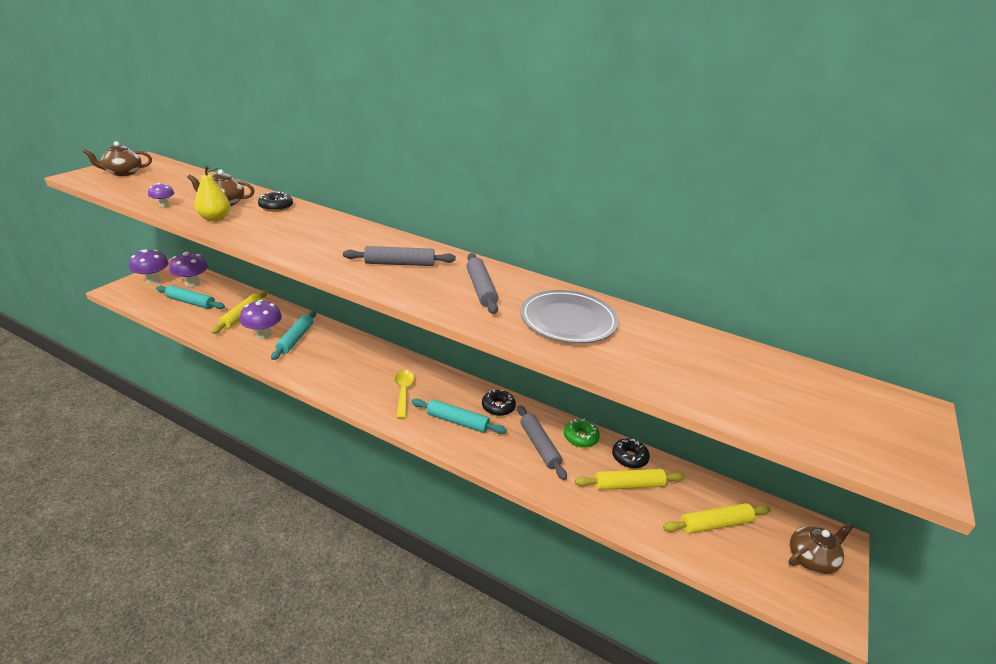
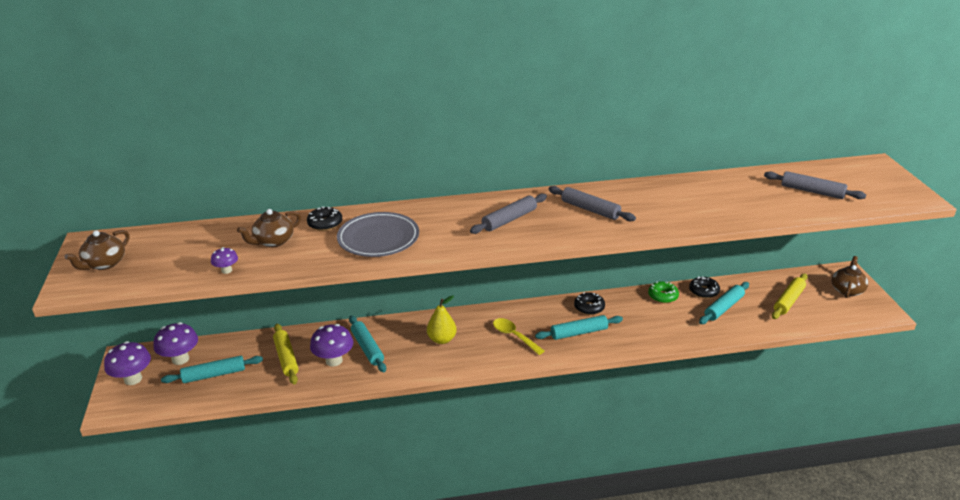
camera: 35 degrees left, 0 degrees up
(215, 218) = (300, 258): yellow pear -> yellow pear (442, 339)
(539, 446) = (648, 316): grey rolling pin -> grey rolling pin (812, 191)
(568, 320) = (670, 203): grey plate -> grey plate (378, 238)
(628, 485) = (723, 308): yellow rolling pin -> turquoise rolling pin

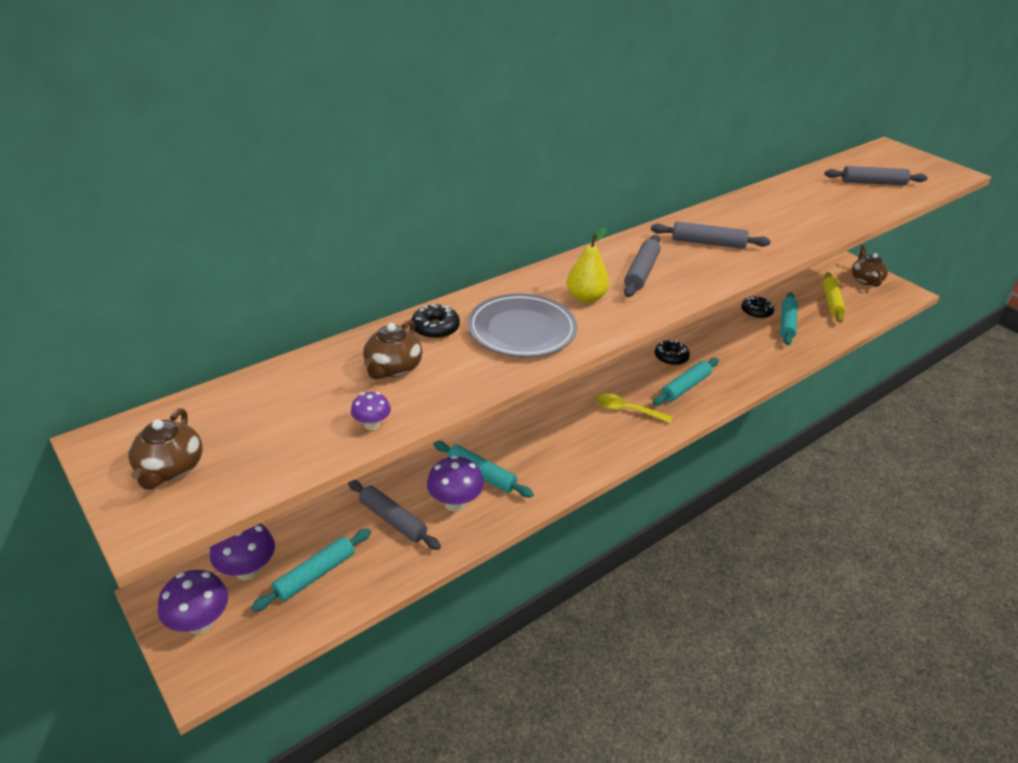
camera: 30 degrees left, 5 degrees up
(286, 358) = (393, 520): yellow rolling pin -> grey rolling pin
(442, 339) = (556, 437): yellow pear -> yellow pear (586, 298)
(663, 296) = (726, 326): green donut -> none

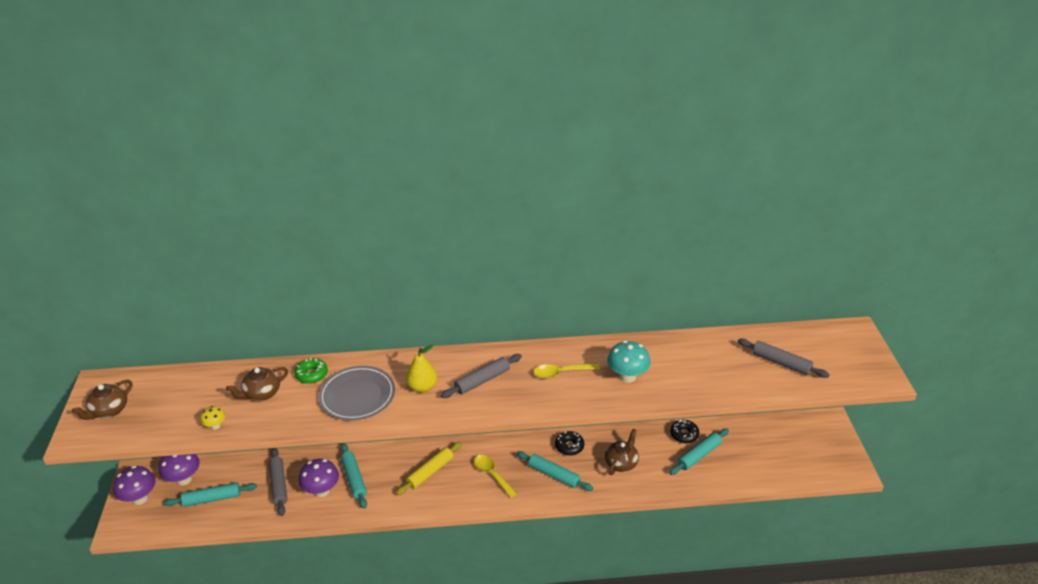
camera: 35 degrees right, 0 degrees up
(372, 425) = (215, 426): purple mushroom -> yellow mushroom
(435, 328) = (312, 375): black donut -> green donut
(685, 387) = (554, 475): turquoise rolling pin -> turquoise rolling pin turned 45 degrees clockwise
(708, 243) = (561, 373): grey rolling pin -> yellow spoon
(770, 228) = (627, 376): none -> turquoise mushroom
(831, 302) = (764, 451): yellow rolling pin -> yellow rolling pin (430, 472)
(865, 279) = (825, 442): brown teapot -> brown teapot (621, 463)

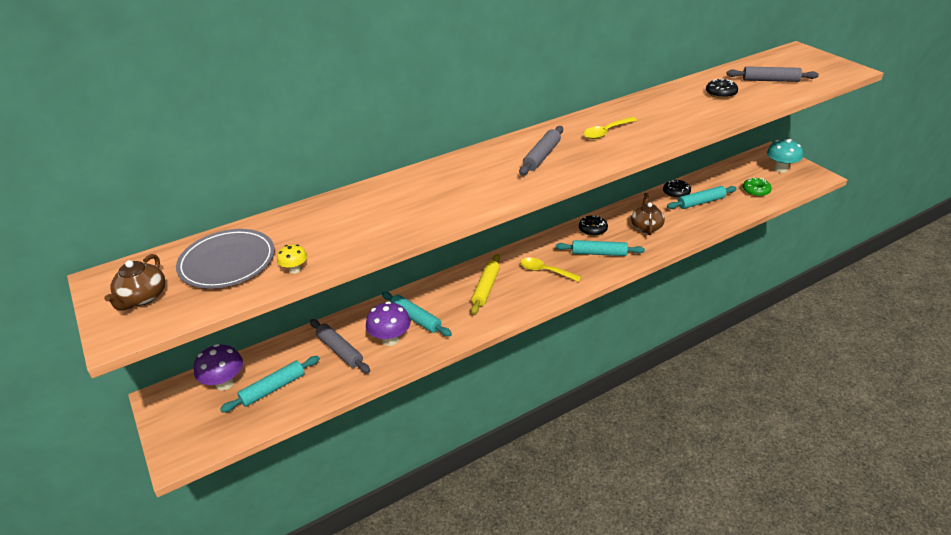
camera: 25 degrees left, 0 degrees up
(140, 498) = (183, 419): purple mushroom -> none
(262, 393) = (323, 229): brown teapot -> none
(312, 375) = (364, 199): green donut -> green donut (756, 191)
(357, 396) = (430, 201): grey plate -> grey plate (227, 262)
(422, 387) = (490, 176): yellow pear -> none
(627, 376) = (664, 119): turquoise mushroom -> turquoise mushroom (780, 169)
(699, 455) = (701, 202): turquoise rolling pin -> turquoise rolling pin turned 45 degrees clockwise
(713, 363) = (721, 93): none -> black donut

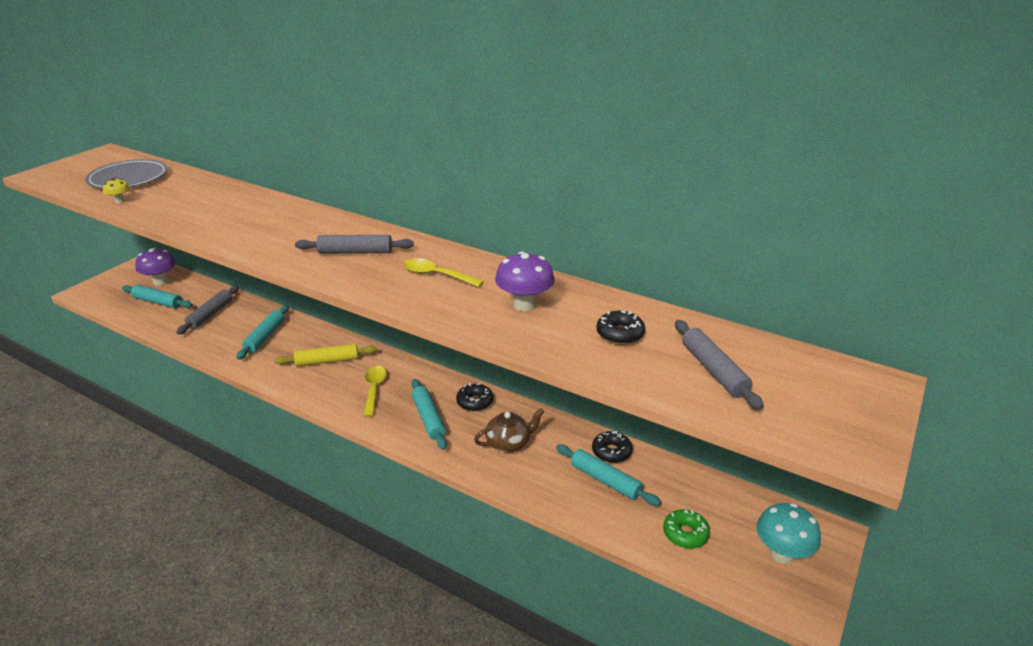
camera: 60 degrees right, 5 degrees down
(142, 297) = (82, 168): brown teapot -> none
(390, 339) = (232, 333): purple mushroom -> purple mushroom (524, 305)

